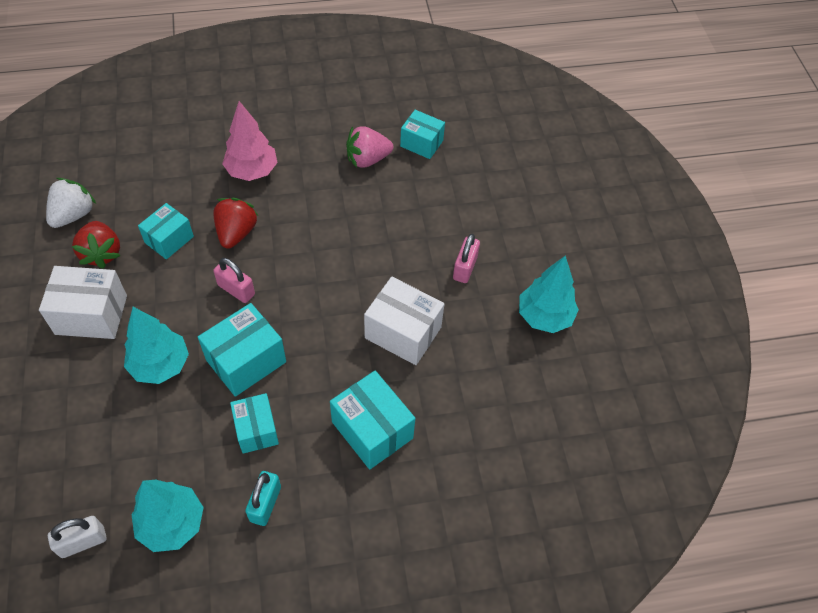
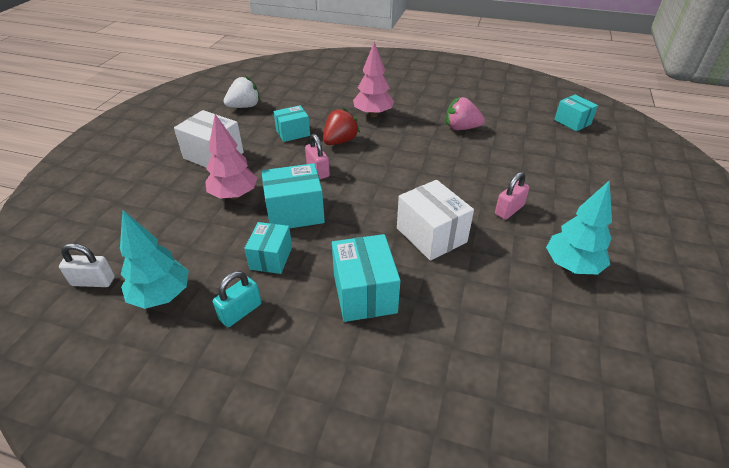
camera: 30 degrees right, 15 degrees down
(102, 253) = (246, 128): red strawberry -> none
(160, 365) = (234, 195): turquoise tree -> pink tree
(421, 143) = (509, 130): turquoise box -> turquoise box (572, 122)

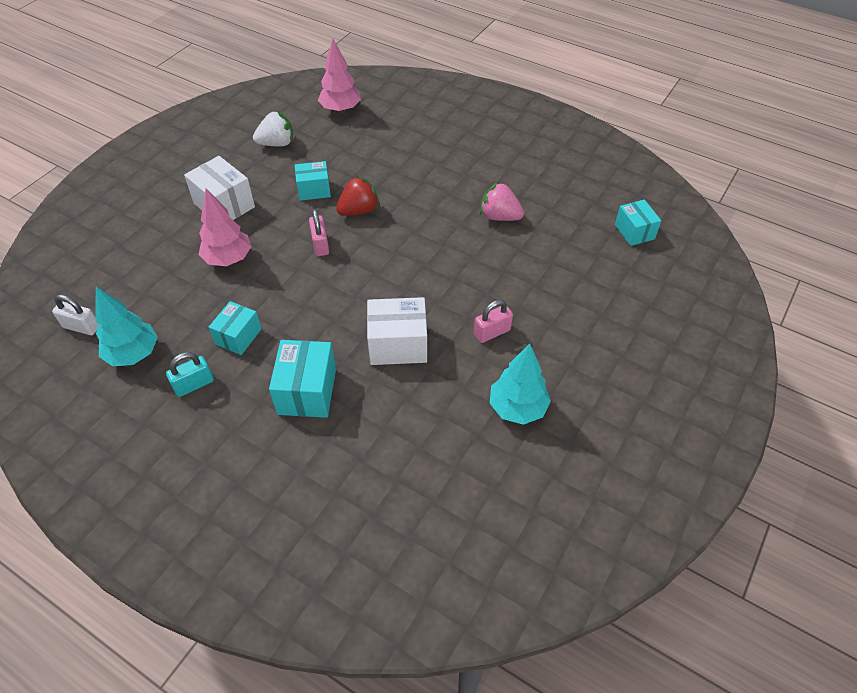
camera: 15 degrees right, 10 degrees up
(295, 212) = (278, 291): turquoise box -> none
(373, 114) = (410, 179): pink tree -> pink tree (340, 110)
(431, 235) = (398, 344): white box -> white box turned 75 degrees counterclockwise

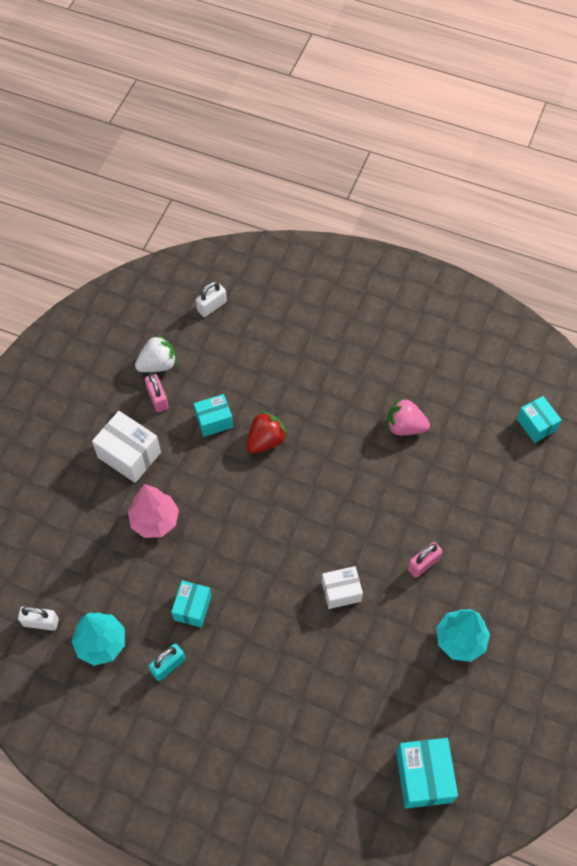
camera: 10 degrees left, 10 degrees up
(307, 391) = (272, 655): turquoise box -> turquoise box (423, 776)
(320, 245) = (239, 489): pink padlock -> pink padlock (157, 399)
(340, 110) = (212, 306): pink tree -> white padlock
(398, 344) = (341, 591): white box -> white box, size x0.66

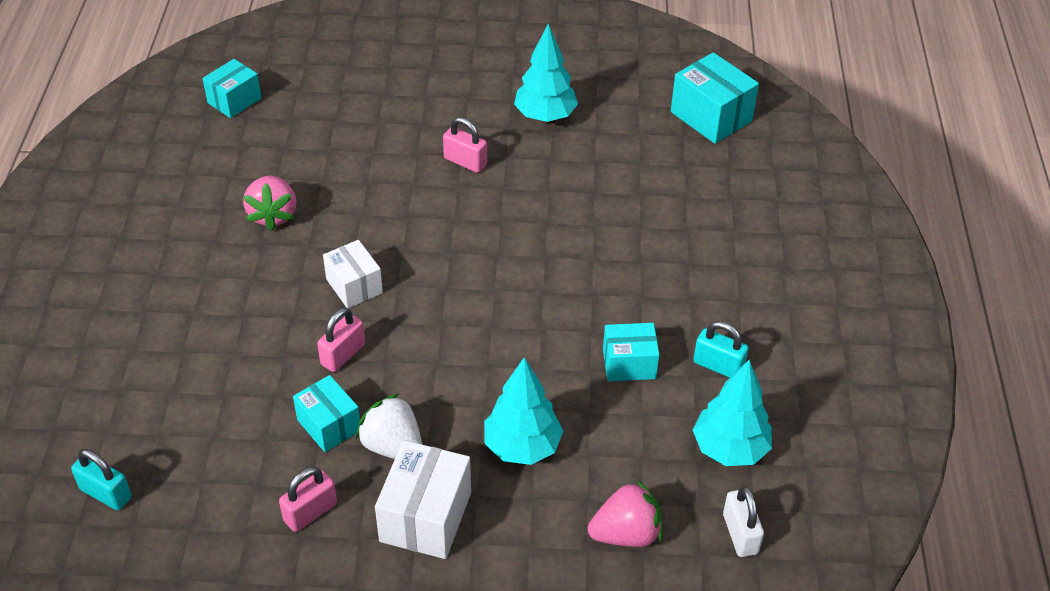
camera: 110 degrees left, 15 degrees down
(70, 557) = (626, 534): none -> pink strawberry
(155, 521) = (522, 447): pink tree -> turquoise tree
(158, 364) = (243, 534): white strawberry -> white strawberry (393, 446)
(212, 306) = (106, 493): white padlock -> turquoise padlock
(265, 440) = (343, 354): red strawberry -> pink padlock
(341, 591) = (535, 225): white box -> white box (354, 286)
(423, 776) = (711, 116): turquoise box -> turquoise box turned 75 degrees clockwise

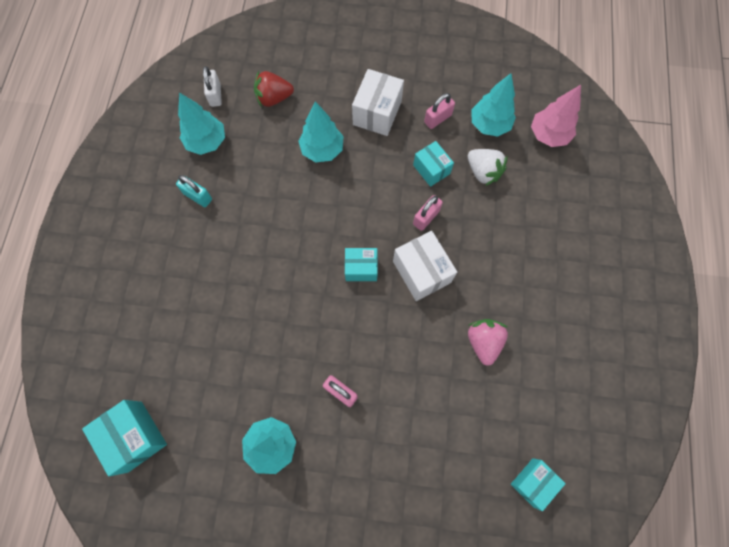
camera: 175 degrees left, 25 degrees up
(106, 493) = (548, 135): turquoise padlock -> pink tree
(213, 506) = (489, 125): none -> turquoise tree
(354, 286) = (421, 272): white box -> white box, size x1.52
(393, 446) = (394, 154): white strawberry -> white strawberry (483, 172)
(626, 534) = (274, 98): pink strawberry -> red strawberry
(629, 364) = (251, 201): turquoise box -> turquoise box (361, 268)

